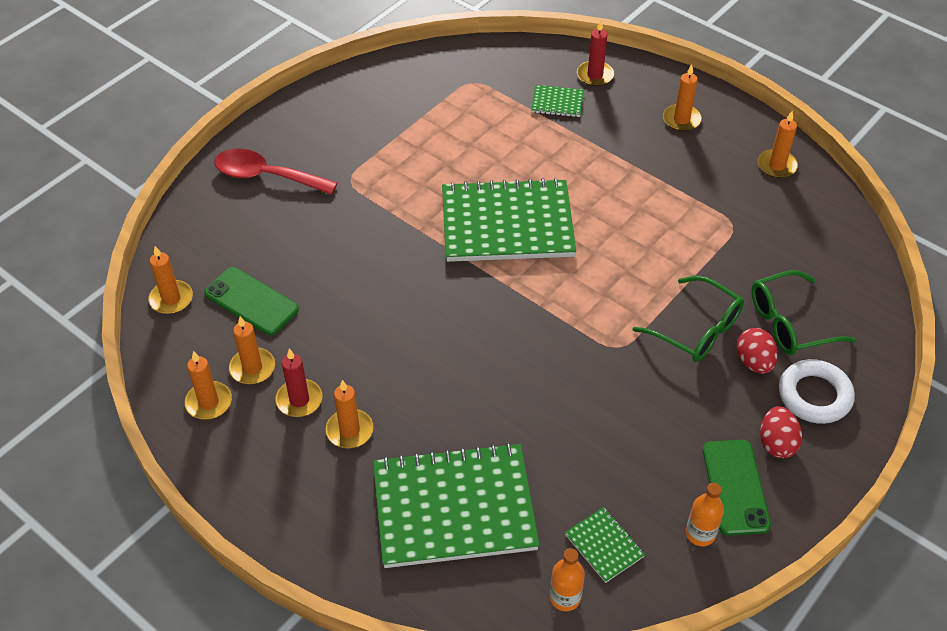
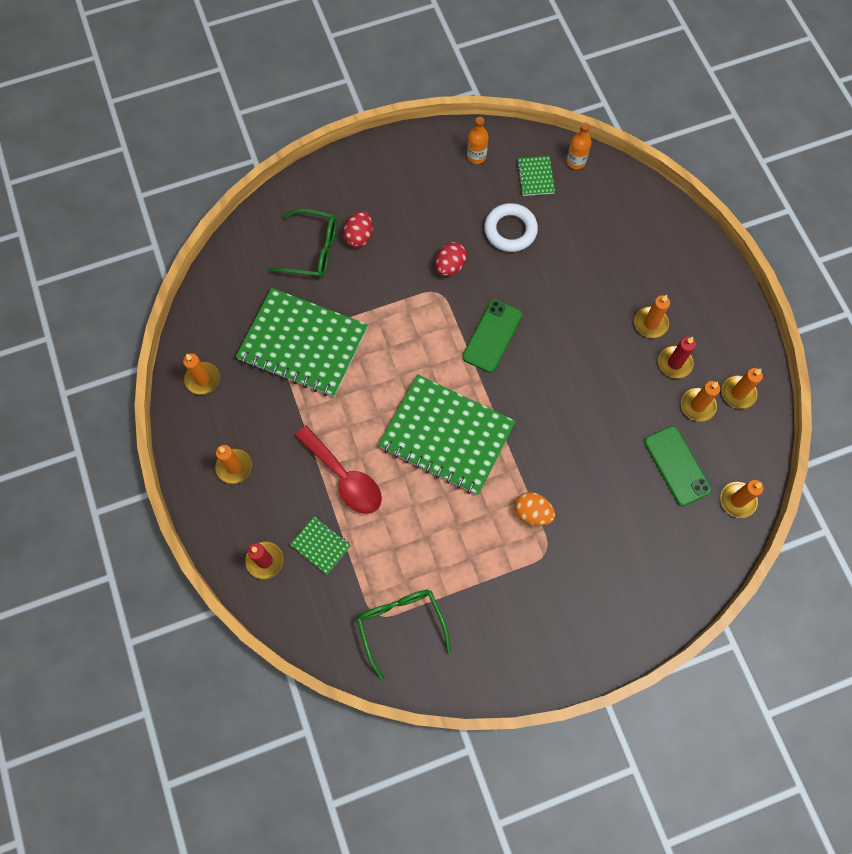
camera: 150 degrees left, 20 degrees up
(266, 176) = (615, 595): red spoon -> red spoon (344, 477)
(381, 202) = (532, 513): none -> orange egg
(454, 508) = (610, 240): green notebook -> green notebook (303, 344)
(696, 329) = (376, 278): green glasses -> green glasses (401, 625)
(735, 487) = (436, 170): green phone -> green phone (492, 336)
(776, 443) = (390, 182): red egg -> red egg (450, 266)
(814, 395) = (341, 197): white ring -> white ring (510, 230)

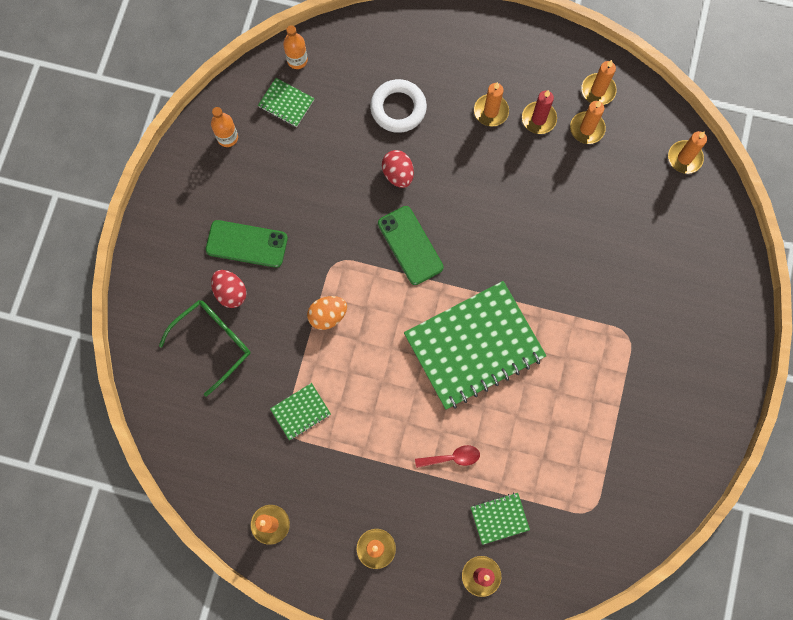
camera: 55 degrees left, 5 degrees up
(303, 344) = (300, 412): green notebook -> green notebook, size x0.42
(344, 477) = (452, 457): red spoon -> red spoon, size x0.54
(401, 625) = (613, 496): green glasses -> none
(450, 266) = (319, 234): red egg -> red egg (398, 174)
(510, 230) = (322, 161): white ring -> white ring (398, 108)
(532, 513) = (588, 323): orange egg -> orange egg (328, 316)
(677, 465) = (626, 182): green phone -> green phone (247, 244)

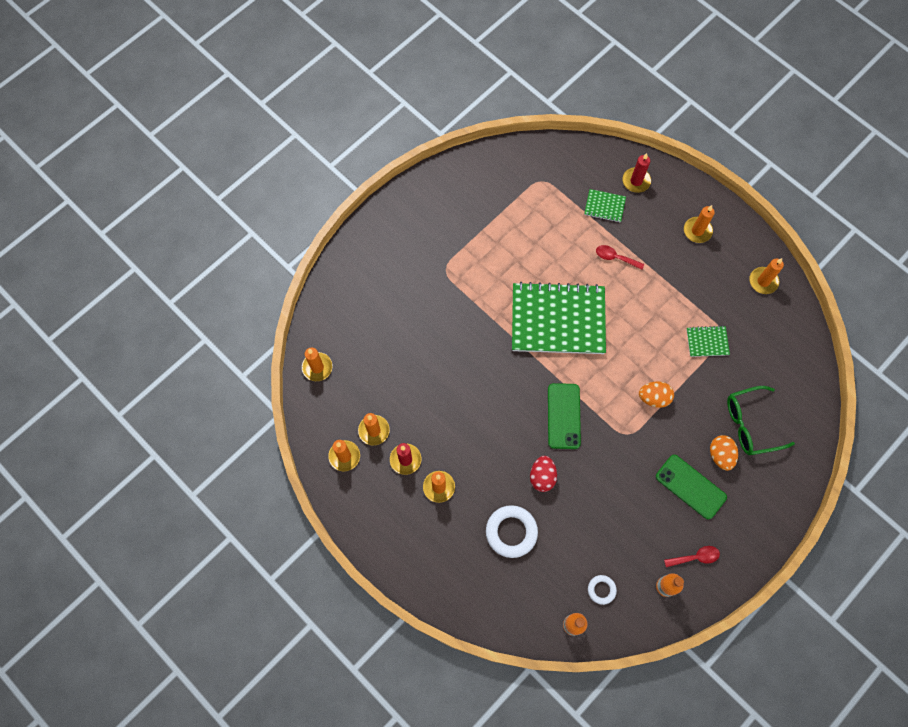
camera: 150 degrees left, 5 degrees down
(211, 179) = (695, 557): none -> red spoon
(230, 292) = (720, 455): red egg -> orange egg
(286, 103) = (601, 590): green notebook -> white ring

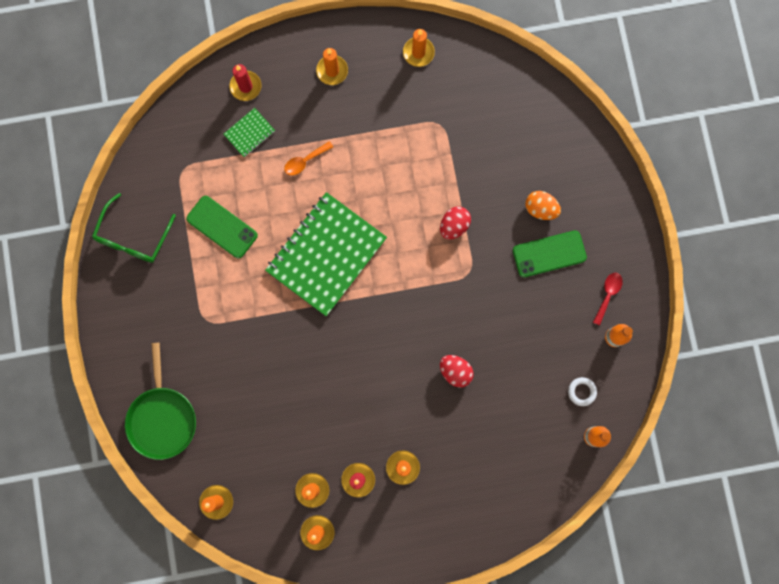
camera: 55 degrees left, 10 degrees up
(352, 288) = (162, 418): none -> green pan
(511, 532) = (484, 432): white ring -> none
(564, 416) = (416, 314): green phone -> green phone (222, 227)
(615, 257) = (305, 161): red spoon -> orange spoon
(654, 398) = (454, 226): orange egg -> red egg
(707, 342) = (437, 142): green notebook -> none
(751, 424) = (532, 163): green glasses -> green glasses (133, 236)

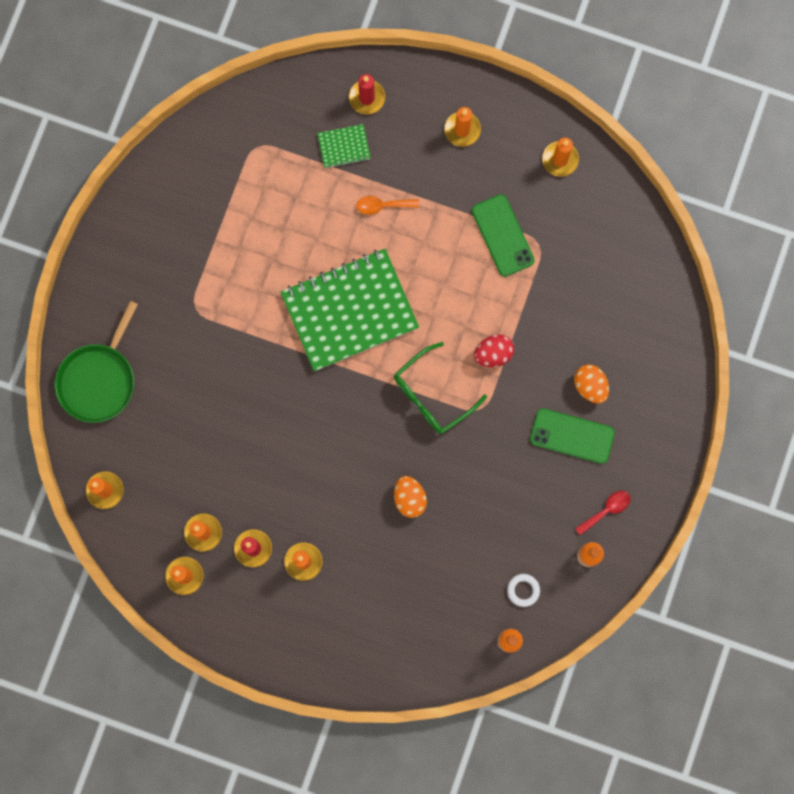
camera: 30 degrees right, 0 degrees up
(133, 236) = (171, 186): green glasses -> green glasses (432, 394)
(222, 227) = (263, 225): green phone -> green phone (503, 235)
(455, 371) = (409, 498): red egg -> orange egg

